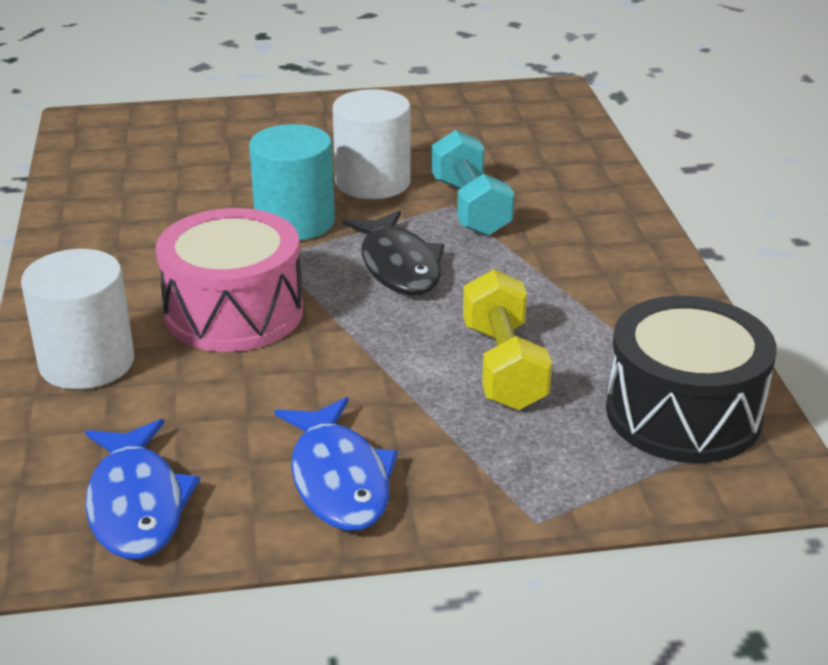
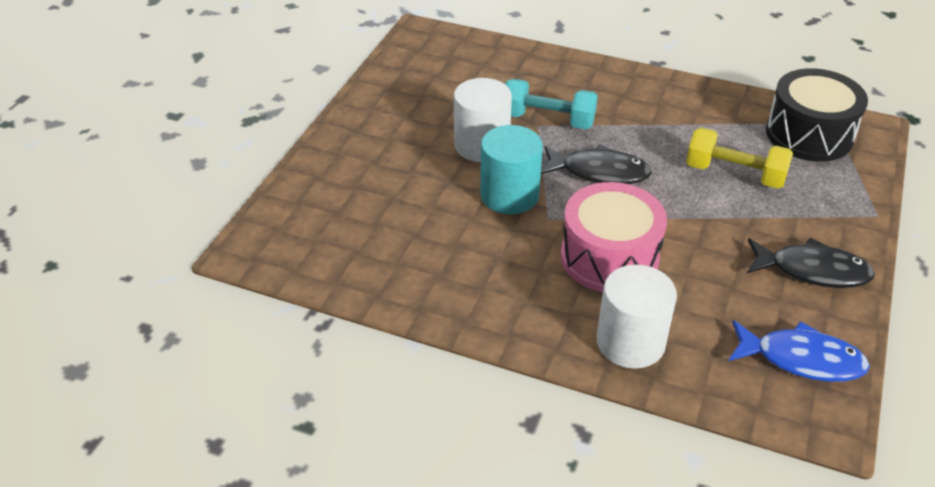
camera: 60 degrees left, 10 degrees up
(339, 479) = (813, 270): blue fish -> black fish

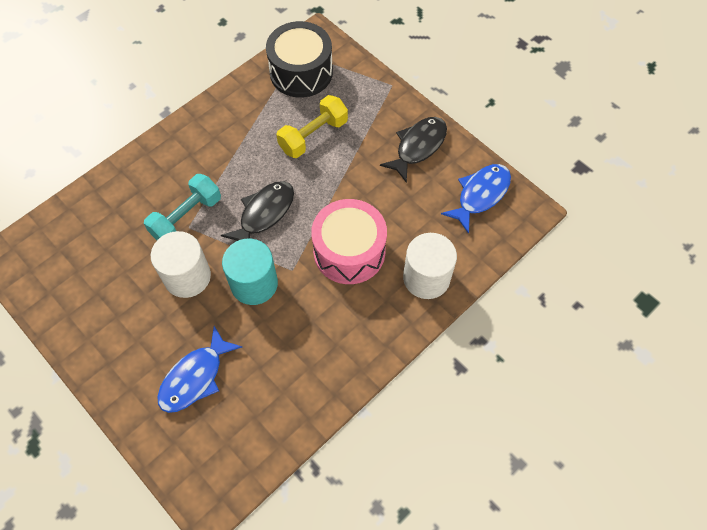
camera: 65 degrees left, 20 degrees up
(374, 192) = (195, 377): none -> blue fish

